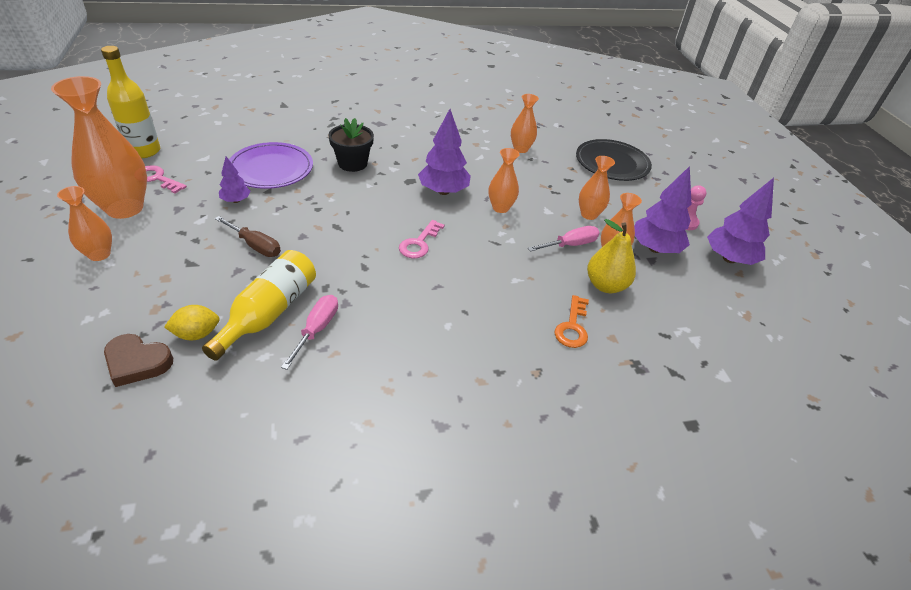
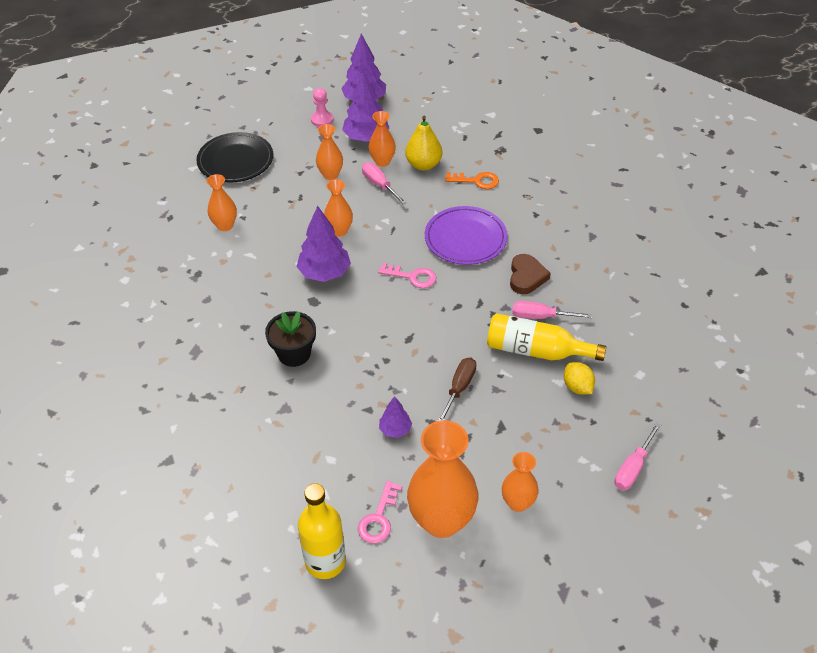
camera: 95 degrees left, 5 degrees up
(58, 350) = (633, 467): none -> pink screwdriver
(137, 362) = (620, 411): brown heart -> brown heart (526, 277)
(271, 169) = (326, 420): purple plate -> purple plate (465, 238)

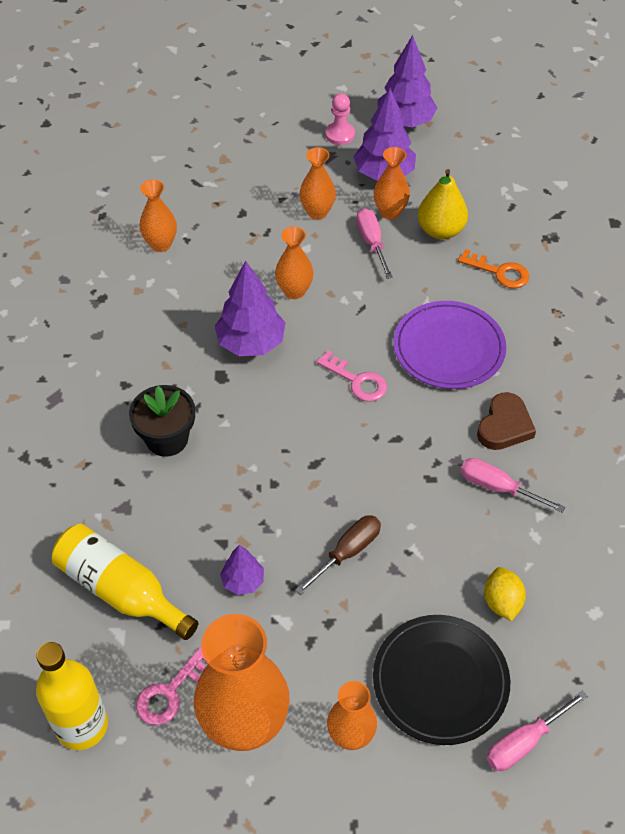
camera: 20 degrees right, 5 degrees up
(235, 160) = (211, 162): black plate -> black plate (440, 681)
(536, 351) = (470, 533): yellow bottle -> yellow bottle (121, 590)

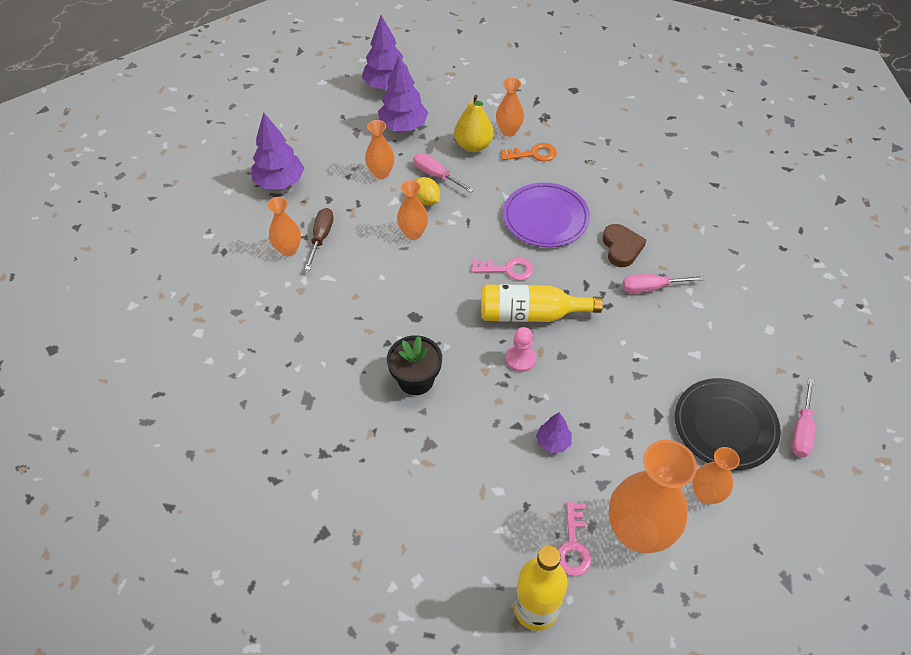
camera: 35 degrees left, 0 degrees up
(121, 590) = (478, 501): yellow bottle -> yellow bottle (531, 314)
(251, 343) = (415, 283): purple tree -> purple tree (280, 182)
(340, 135) = (350, 114): pink pawn -> pink pawn (520, 359)
(347, 552) = (600, 382): brown screwdriver -> brown screwdriver (321, 238)
(390, 212) = (430, 149): orange vase -> orange vase (508, 131)
(502, 602) = (715, 355): yellow lemon -> yellow lemon (426, 200)

